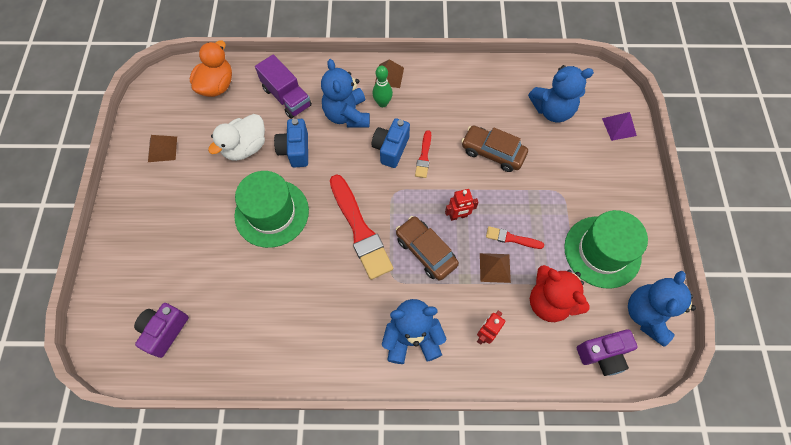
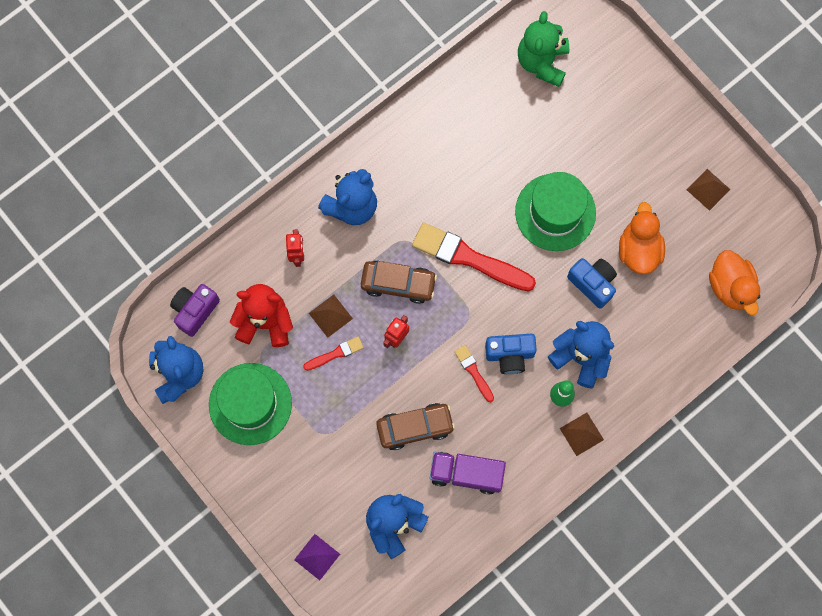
camera: 140 degrees right, 10 degrees up
(165, 331) = (542, 62): purple camera -> green teddy bear
(245, 147) = (639, 250): white duck -> orange duck
(287, 97) = (654, 329): purple truck -> purple truck (466, 474)
(391, 149) = (510, 355): blue camera -> blue camera turned 105 degrees clockwise

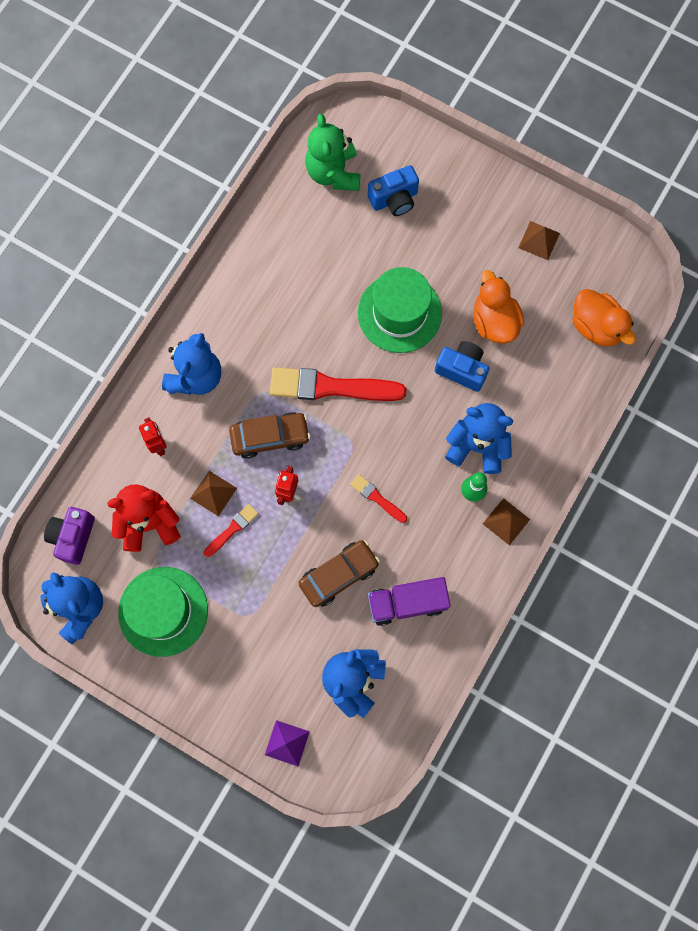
camera: 20 degrees left, 0 degrees up
(510, 355) = (407, 469): blue camera -> blue camera (394, 199)

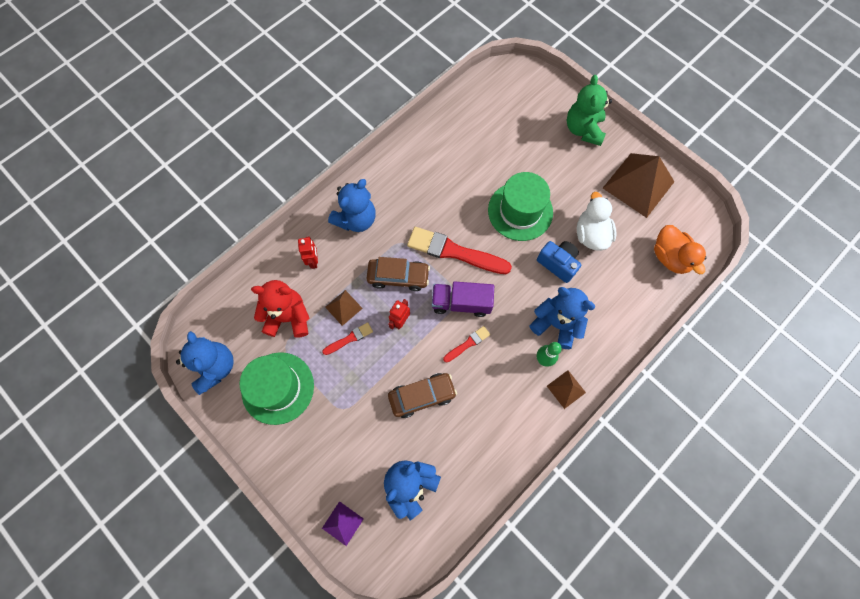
camera: 15 degrees right, 5 degrees down
(73, 537) = (229, 313): purple camera -> none
(333, 173) = (496, 104): green teddy bear -> green teddy bear (583, 129)
(377, 498) = (468, 344): red brush -> red brush turned 90 degrees clockwise
(394, 199) = (536, 132): blue camera -> none
(407, 603) = (470, 433): purple truck -> purple truck (461, 303)
(494, 321) = (591, 234): orange duck -> white duck
(539, 240) = (638, 185): brown pyramid -> brown pyramid, size x2.10

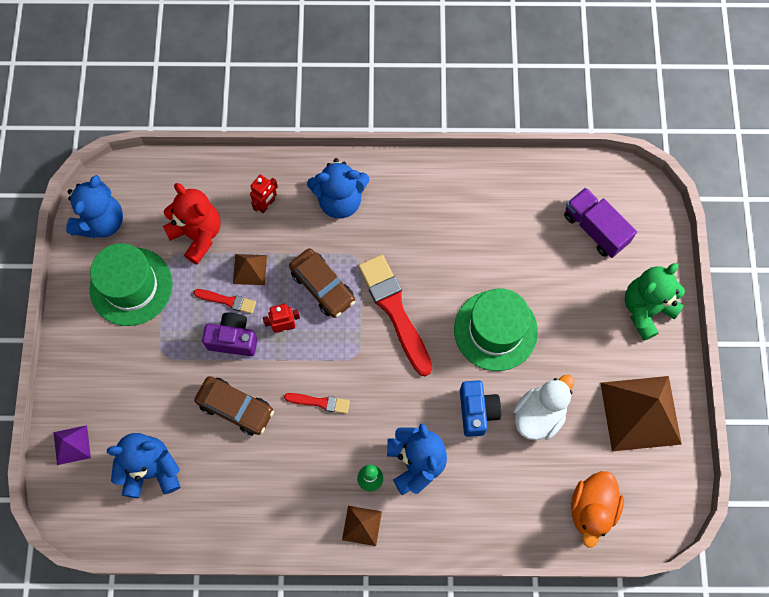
camera: 45 degrees right, 0 degrees up
(377, 357) = (233, 339): none -> purple camera
(461, 303) = (352, 362): purple truck -> purple truck (595, 229)

